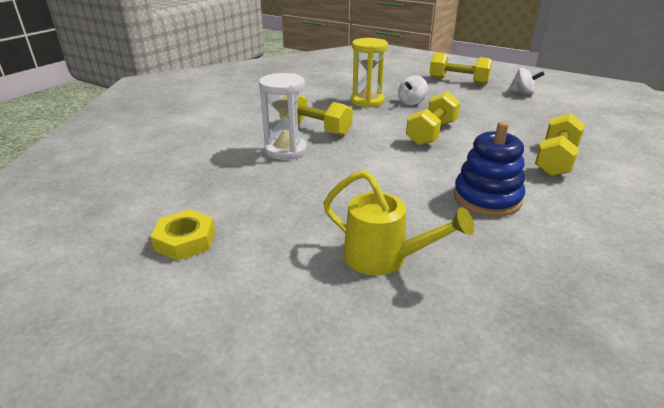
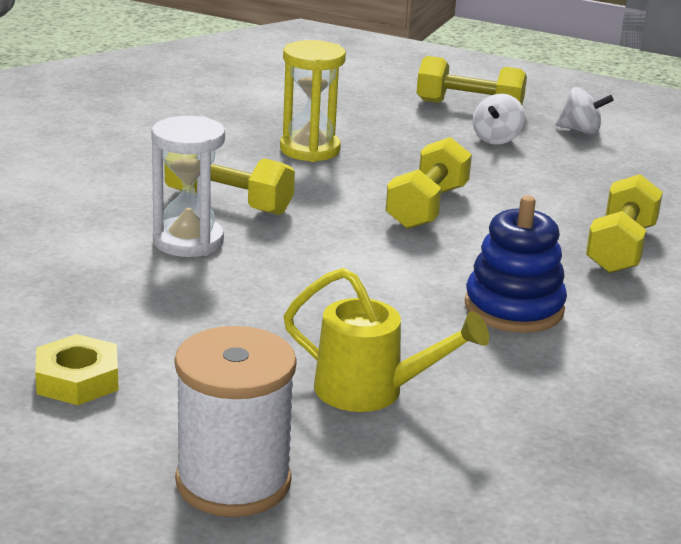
camera: 10 degrees left, 5 degrees down
(266, 335) = (233, 482): none -> white spool
(411, 102) = (388, 151): white spinning top -> white spinning top (496, 139)

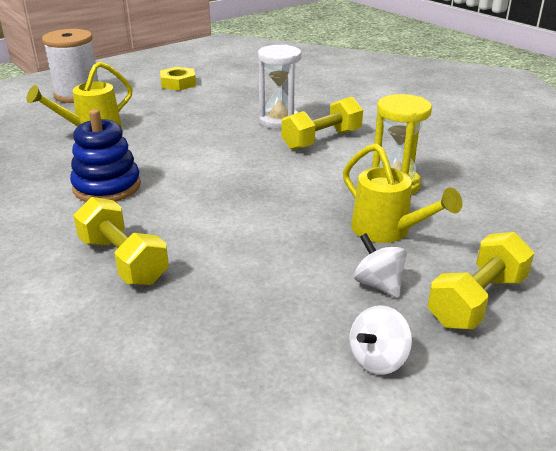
camera: 120 degrees right, 5 degrees up
(409, 144) = (387, 231): none -> yellow watering can
(427, 207) = (262, 201): yellow dumbbell -> none

